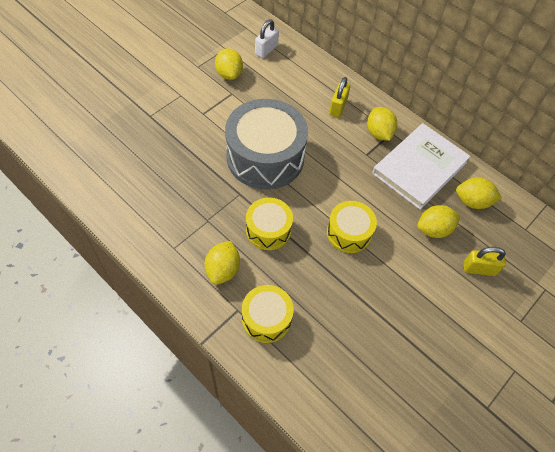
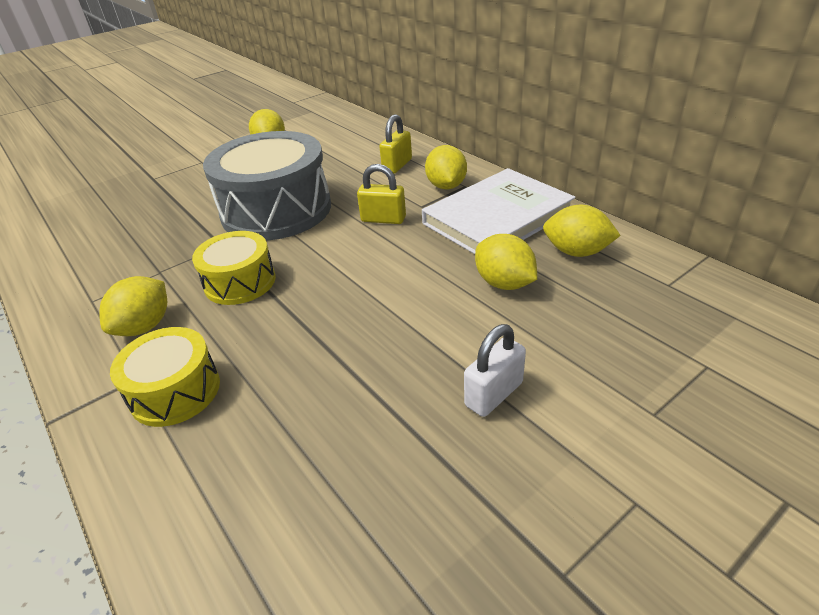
camera: 15 degrees right, 20 degrees down
(266, 50) = (326, 125): white padlock -> white padlock (493, 394)
(349, 233) = (362, 286): yellow drum -> none
(434, 229) = (504, 283): yellow lemon -> yellow lemon turned 60 degrees clockwise
(479, 269) = (576, 334): yellow padlock -> yellow padlock (383, 219)

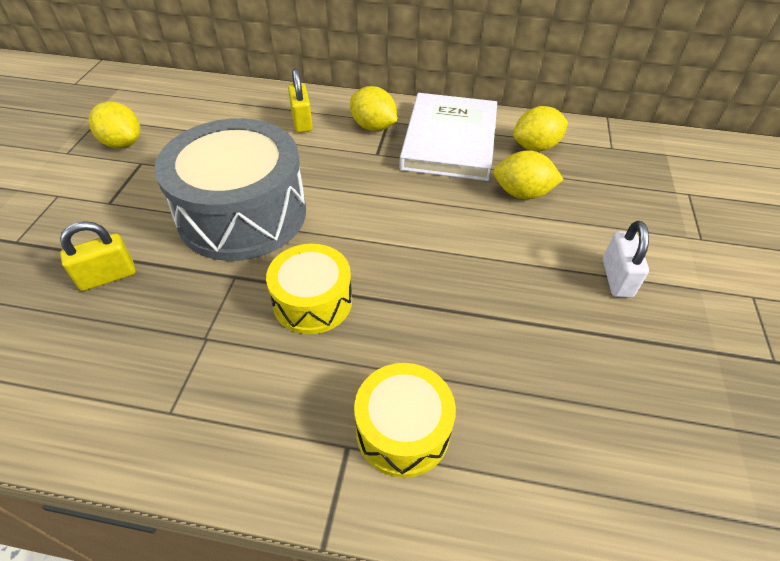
camera: 45 degrees left, 10 degrees up
(145, 326) = (279, 397): yellow lemon -> none
(383, 219) = (361, 179): yellow padlock -> yellow padlock (107, 276)

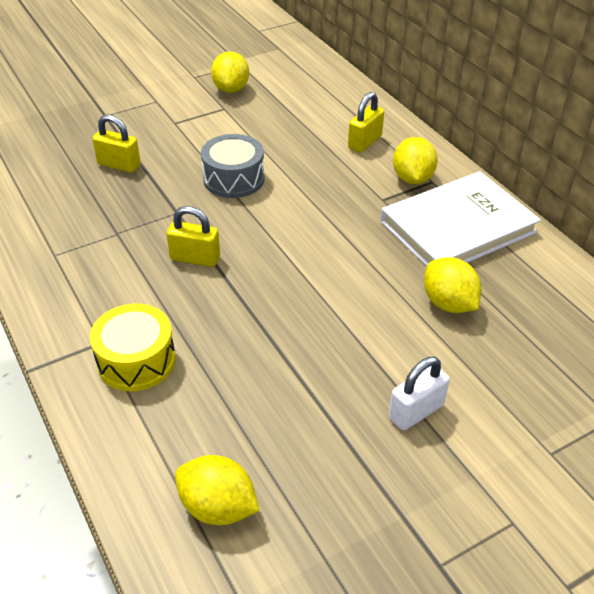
camera: 50 degrees right, 5 degrees down
(242, 214) = (233, 179): grey drum -> grey drum, size x0.54
(312, 301) = (195, 258): yellow drum -> yellow padlock
(535, 147) = (527, 281): yellow lemon -> yellow lemon (218, 507)

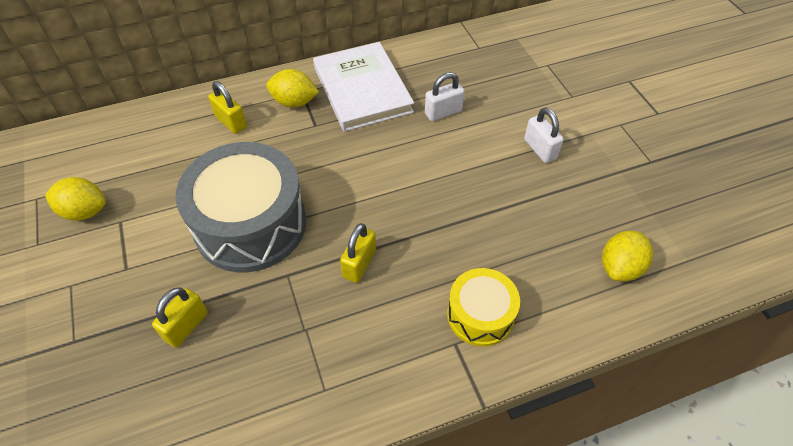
camera: 80 degrees left, 10 degrees up
(233, 179) = (250, 224): grey drum -> grey drum, size x1.85
(448, 303) = (443, 112): yellow lemon -> white padlock

